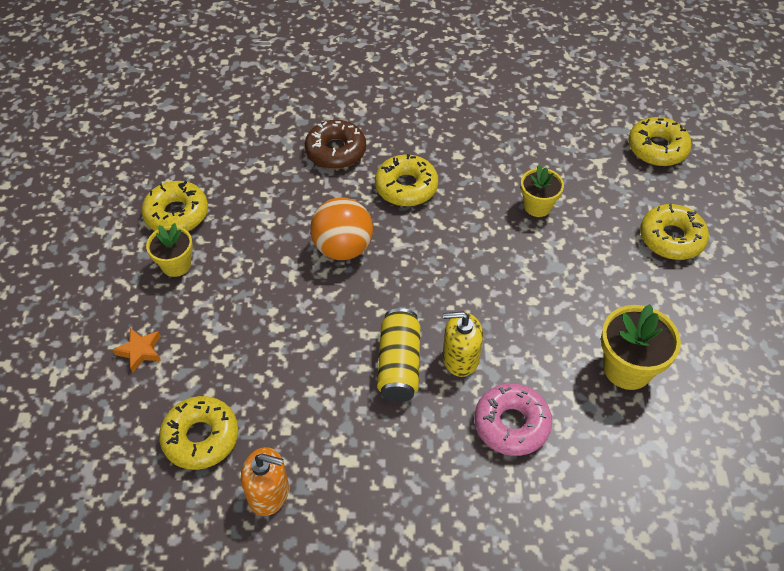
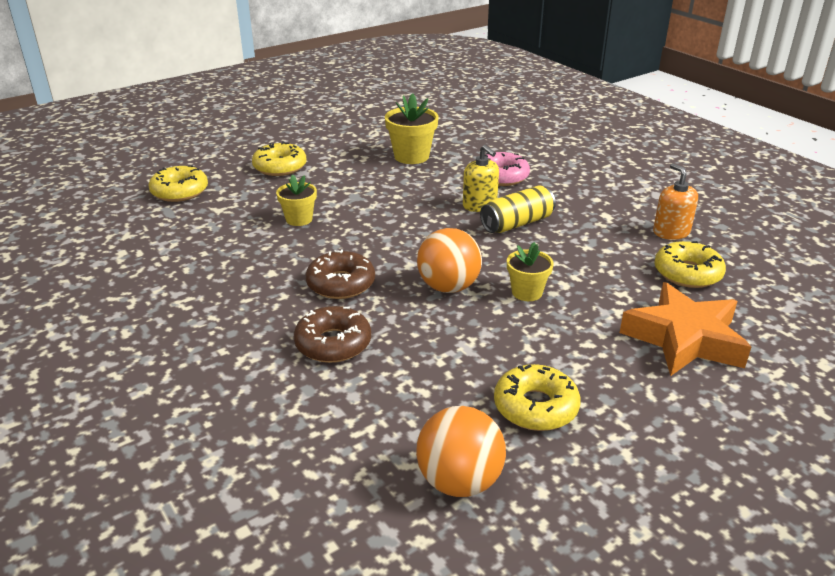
camera: 125 degrees left, 20 degrees down
(140, 351) = (684, 339): orange star -> orange star, size x2.43
(165, 147) = (459, 481): none -> orange ball
(176, 265) = (587, 370): yellow flower pot -> yellow flower pot (527, 292)
(406, 187) = (341, 284): yellow donut -> brown donut

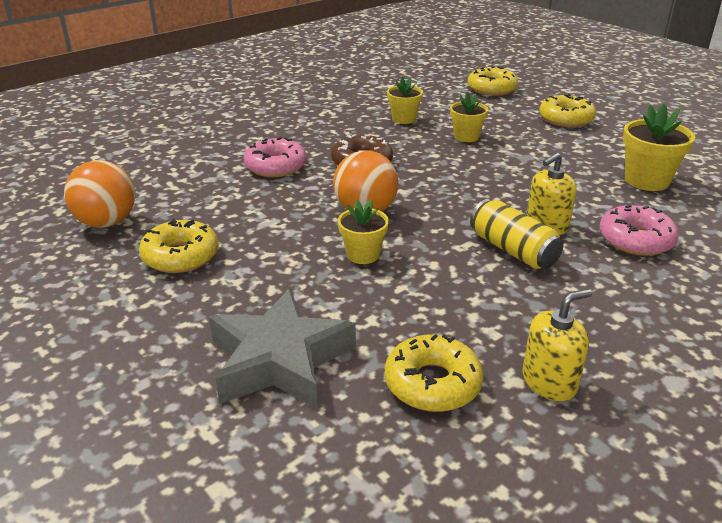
camera: 85 degrees right, 0 degrees up
(235, 250) = (404, 119): none -> yellow flower pot
(333, 343) = (275, 166): brown donut -> pink donut
(671, 232) = (549, 382): orange soap dispenser -> yellow soap dispenser
(684, 339) = (279, 360): orange star -> grey star

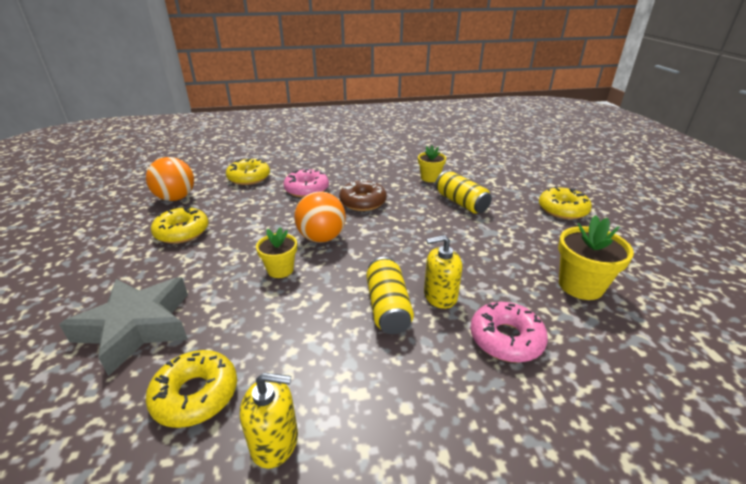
camera: 30 degrees right, 0 degrees up
(466, 136) = (461, 203): yellow flower pot -> yellow can
(491, 89) = (525, 171): yellow donut -> yellow donut (249, 178)

